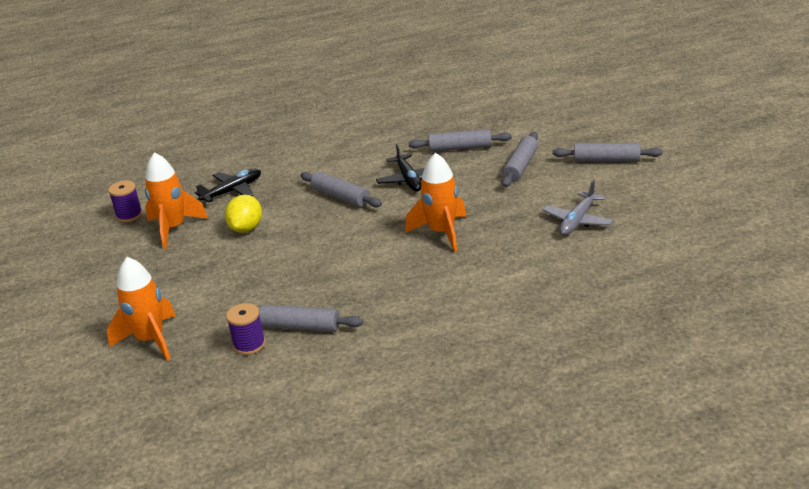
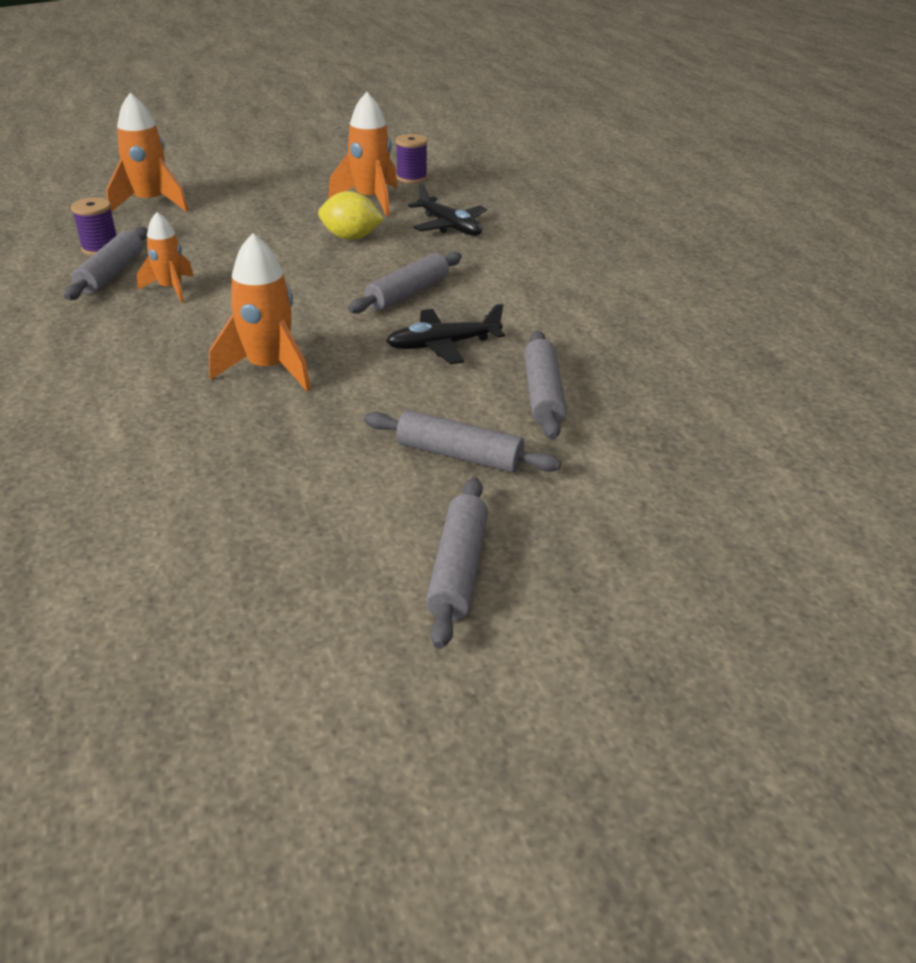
camera: 85 degrees right, 5 degrees up
(329, 292) = (171, 289): none -> orange rocket
(578, 220) = (237, 505): grey plane -> none

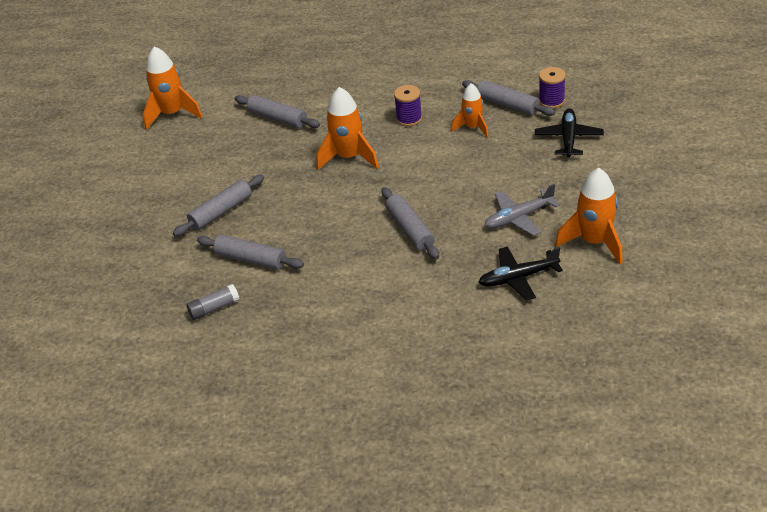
camera: 120 degrees right, 5 degrees up
(151, 203) = (630, 124): orange rocket -> orange rocket (172, 114)
(351, 237) = (519, 218): yellow lemon -> grey plane
(411, 178) = (643, 279): purple spool -> purple spool (409, 118)
(443, 345) = (332, 231): black plane -> black plane (568, 138)
(457, 569) = (146, 193): grey rolling pin -> grey rolling pin (278, 118)
(655, 397) = (214, 308): none -> grey glue stick

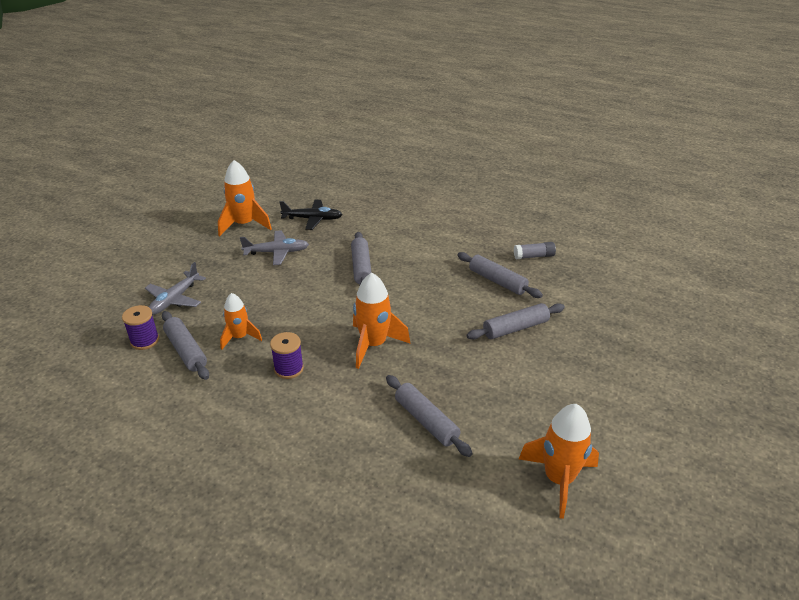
camera: 165 degrees left, 5 degrees down
(568, 138) = (175, 299): black plane -> grey plane

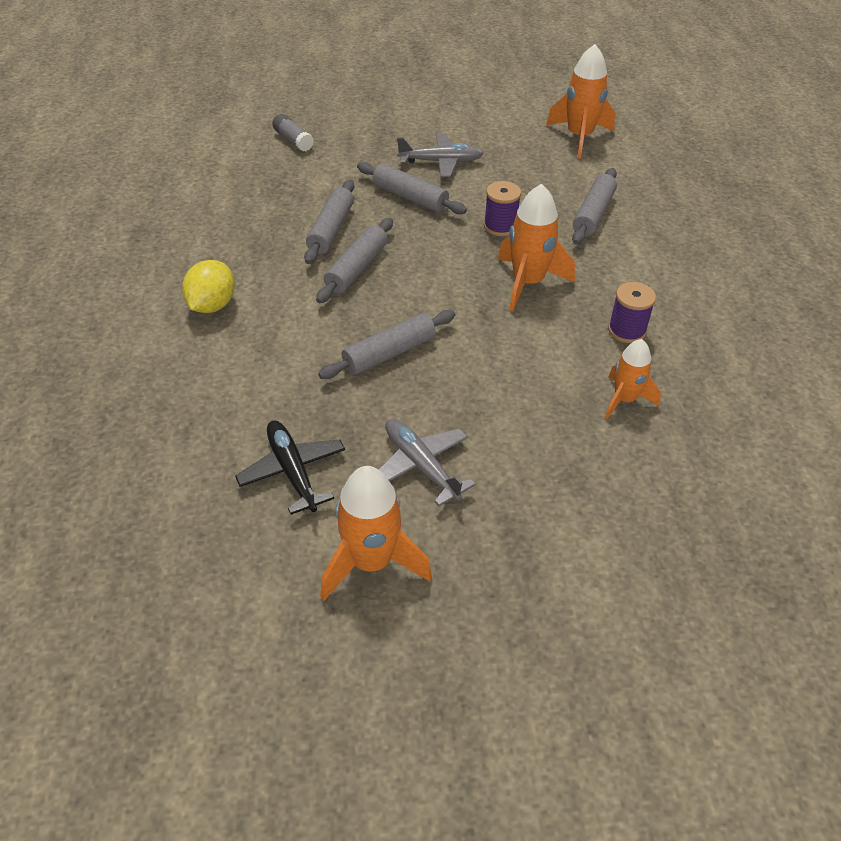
camera: 120 degrees left, 10 degrees up
(145, 340) = (725, 494): purple spool -> purple spool (500, 226)
(175, 299) = (627, 521): grey plane -> grey plane (440, 162)
(186, 351) = (695, 437): grey rolling pin -> grey rolling pin (357, 268)
(452, 224) = (212, 305): none -> yellow lemon
(533, 256) = (254, 216): grey glue stick -> grey glue stick (293, 140)

